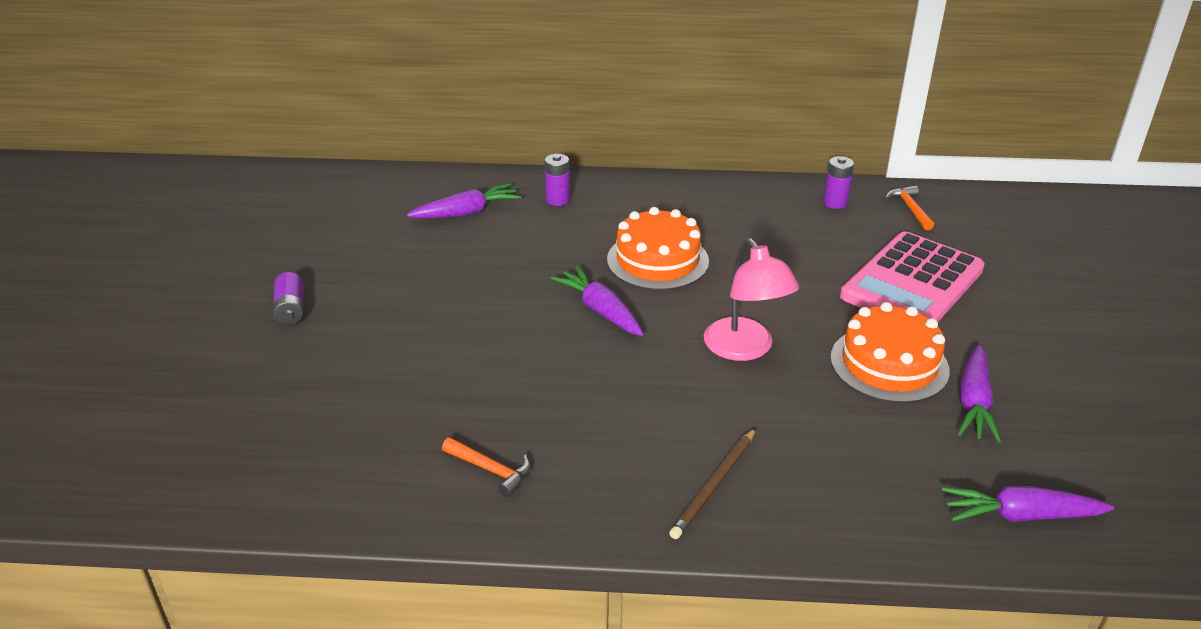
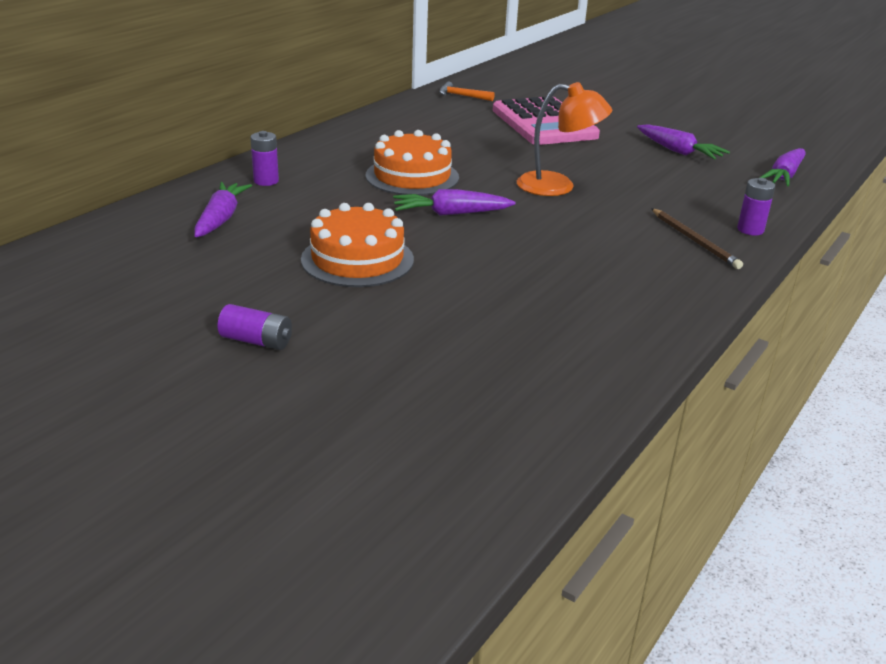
camera: 60 degrees left, 5 degrees down
(491, 470) = (610, 310): orange hammer -> none
(745, 349) = (558, 186): pink lamp -> orange lamp
(835, 202) = (423, 109): purple battery -> purple battery (750, 230)
(889, 364) = (619, 156): orange cake -> orange cake (357, 259)

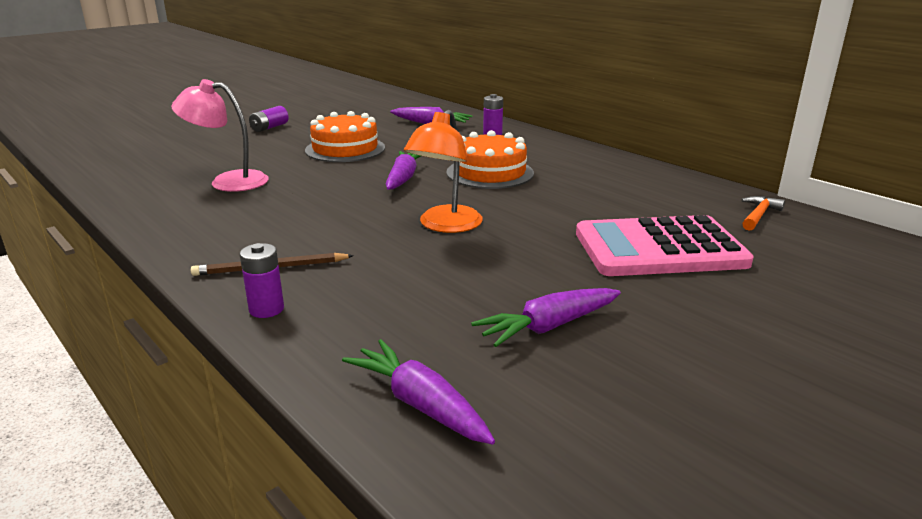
camera: 105 degrees right, 5 degrees down
(520, 312) = (228, 181): none -> pink lamp

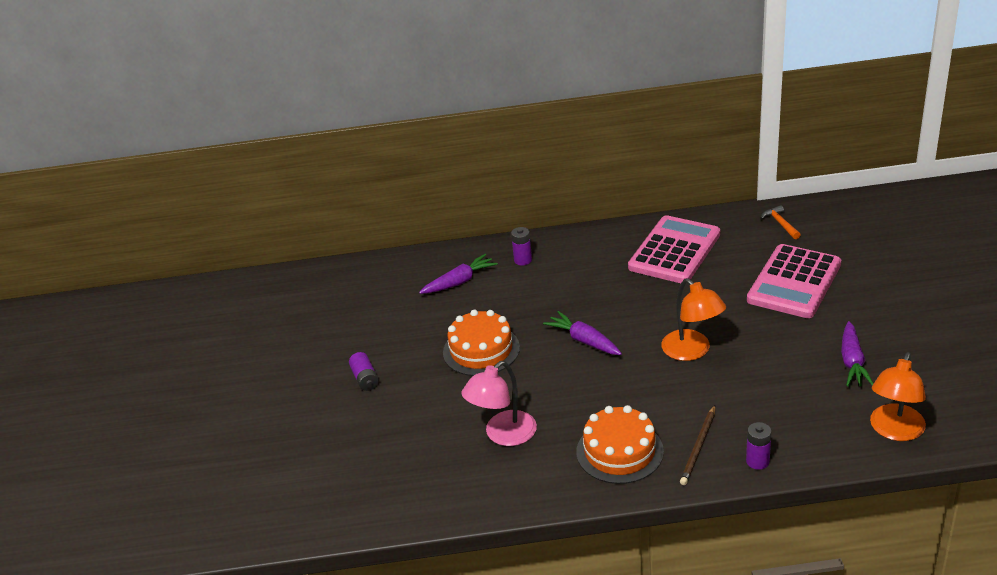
camera: 50 degrees left, 10 degrees up
(420, 404) = (894, 431): purple carrot -> orange lamp
(490, 173) = (611, 296): orange cake -> orange cake (619, 451)
(607, 180) = (674, 251): none -> pink calculator

